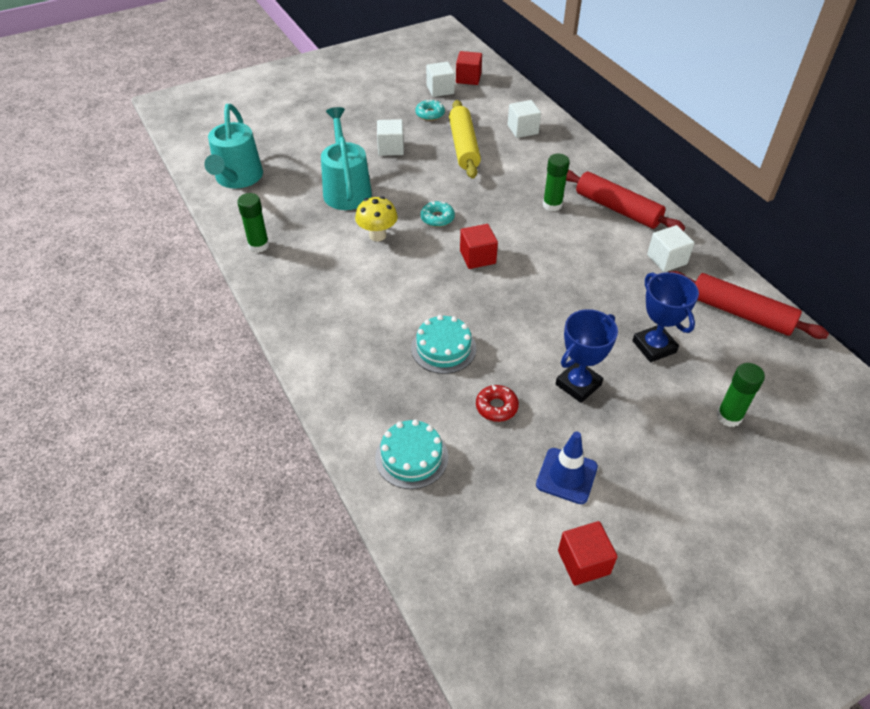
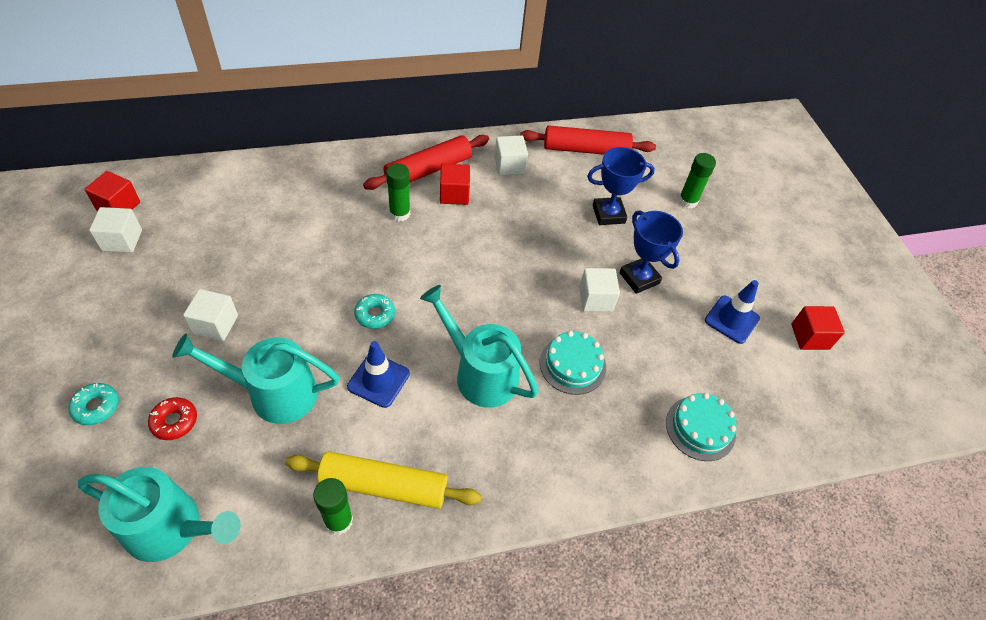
camera: 80 degrees left, 5 degrees up
(377, 235) = (378, 380): yellow mushroom -> blue traffic cone
(408, 289) = (479, 373): none -> turquoise watering can
(430, 114) = (169, 265): turquoise donut -> turquoise donut (96, 407)
(463, 146) = (257, 253): yellow rolling pin -> yellow rolling pin (384, 486)
(477, 257) = (453, 298): red cube -> red cube (454, 194)
(496, 407) = (653, 344): red donut -> red donut (174, 421)
(522, 129) = (259, 193): white cube -> white cube (596, 299)
(740, 313) = (585, 149): red rolling pin -> red rolling pin turned 45 degrees clockwise

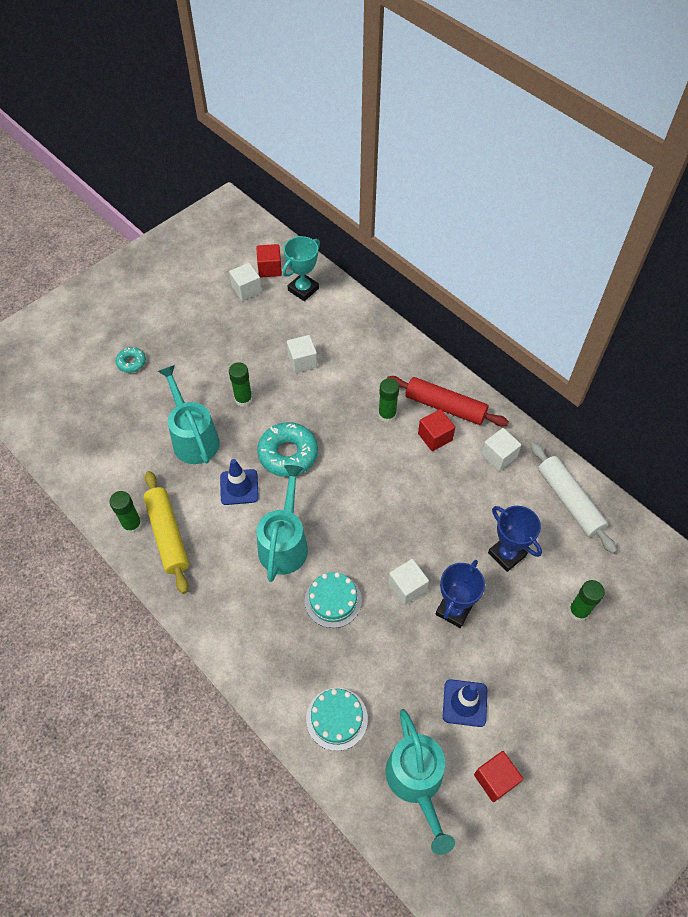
camera: 65 degrees right, 5 degrees up
(172, 528) = (83, 447): turquoise watering can -> turquoise watering can (417, 782)
(174, 421) = (145, 403): red donut -> none
(180, 194) = (303, 289): none -> turquoise trophy
(215, 324) = (220, 376): white cube -> white cube (302, 361)
(268, 318) = (243, 399): none -> green glue stick
(375, 314) = (288, 454): turquoise donut -> turquoise donut, size x1.89
(585, 149) = (569, 501): red rolling pin -> white rolling pin

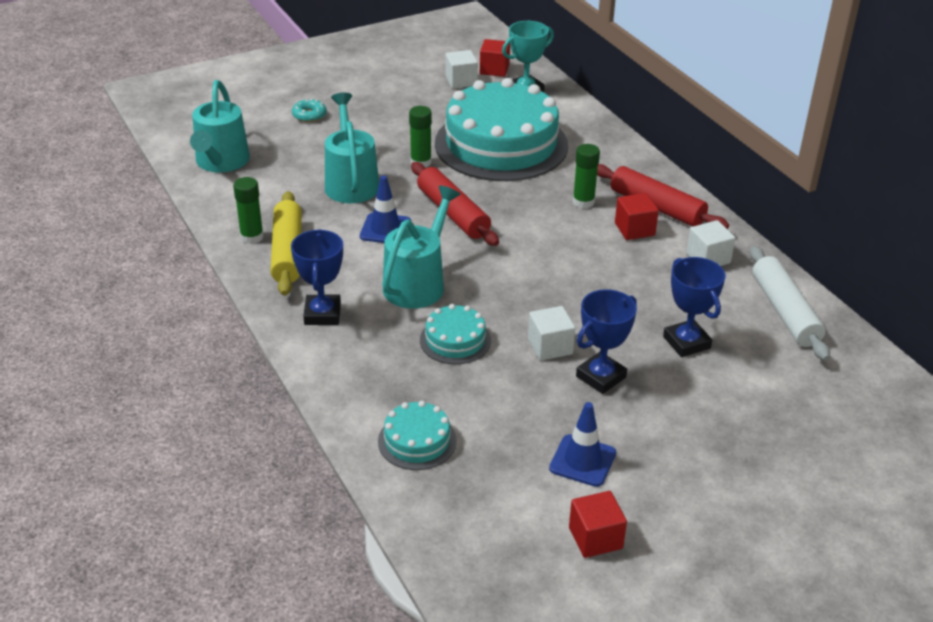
camera: 15 degrees right, 20 degrees down
(219, 599) = (322, 314): none -> blue trophy
(288, 454) = (453, 213): turquoise donut -> red rolling pin
(302, 361) = (501, 144): white cube -> turquoise cake
(417, 782) = (493, 518): turquoise watering can -> turquoise watering can (221, 163)
(578, 611) = (762, 409): green glue stick -> none

